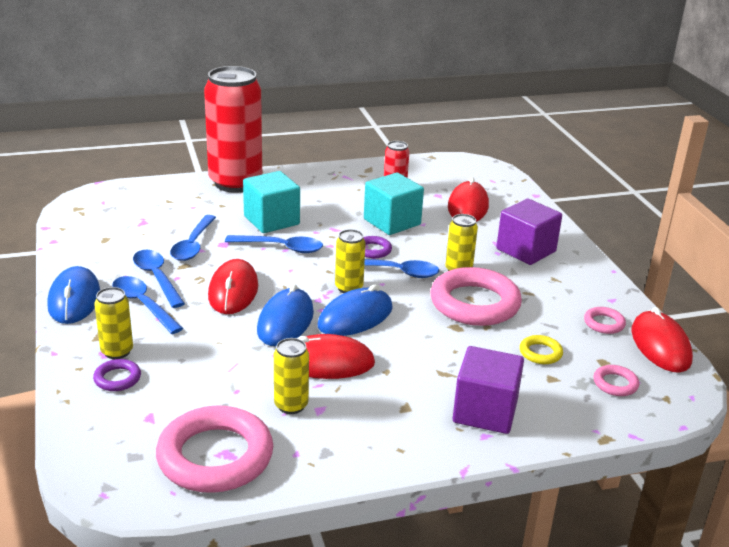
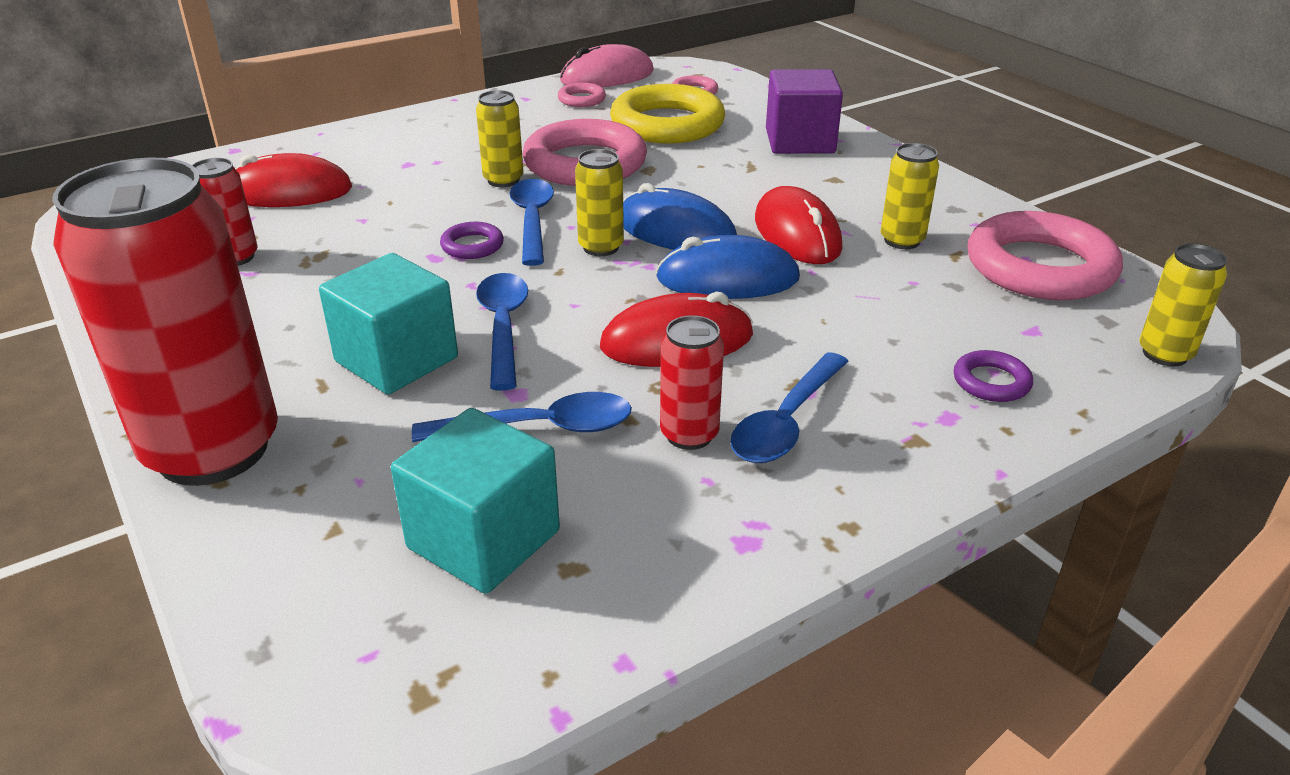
camera: 105 degrees left, 5 degrees up
(74, 299) = (835, 514): blue mouse -> none
(117, 351) = (933, 405): yellow can -> yellow can (1164, 354)
(157, 278) = (689, 435): blue spoon -> red can
(392, 222) = (364, 244): turquoise cube -> turquoise cube (483, 539)
(526, 250) = (422, 145): purple cube -> none
(540, 353) = (667, 124): yellow ring -> yellow ring, size x2.26
(660, 345) = (607, 76): red mouse -> pink mouse

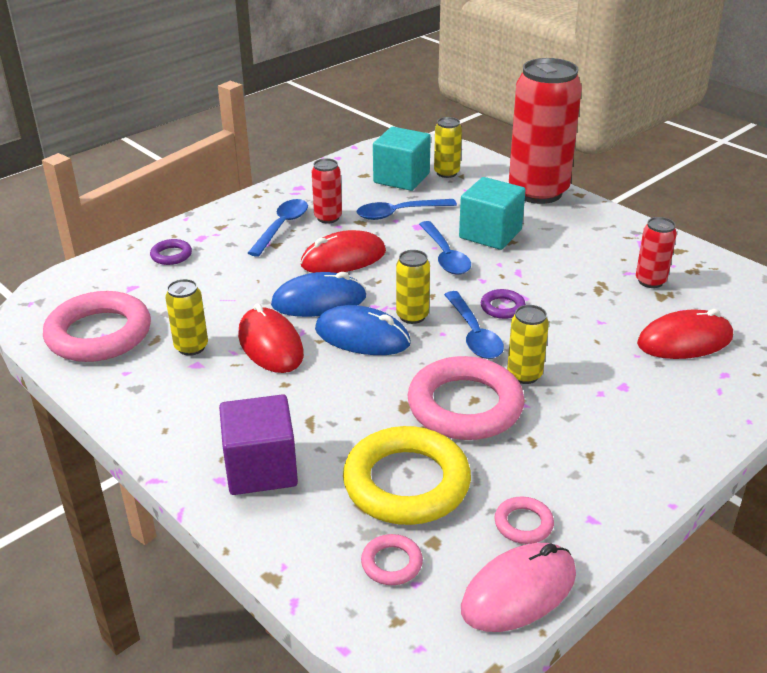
camera: 170 degrees right, 0 degrees up
(1164, 354) = (62, 280): yellow can -> yellow can (446, 173)

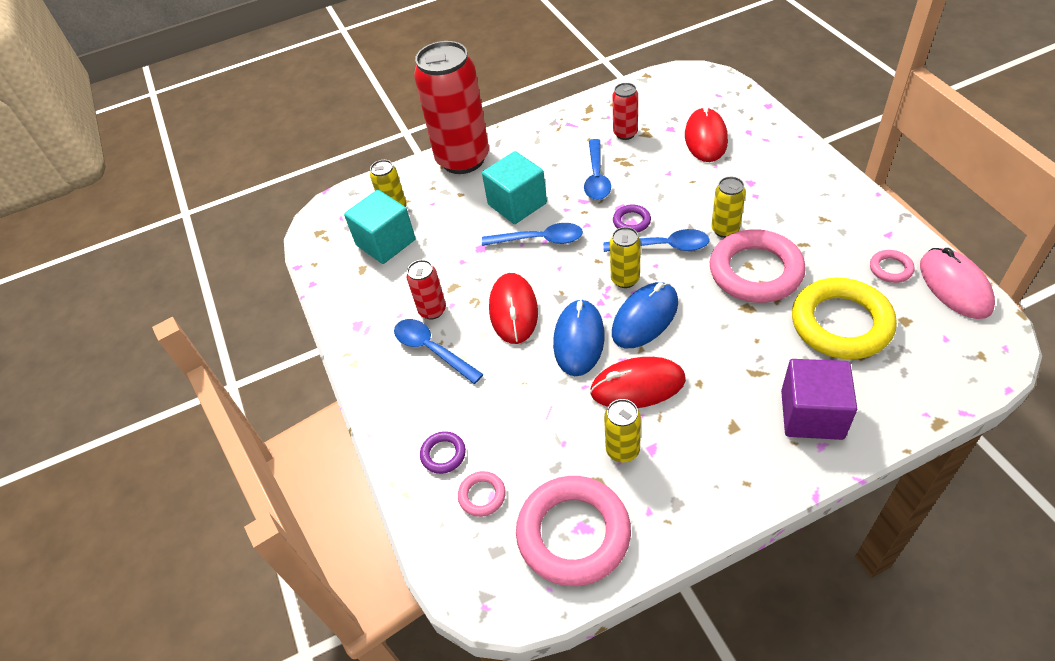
camera: 65 degrees left, 15 degrees up
(391, 563) = (926, 348): pink ring -> pink ring (482, 495)
(399, 213) = (451, 256): blue spoon -> blue spoon (596, 177)

